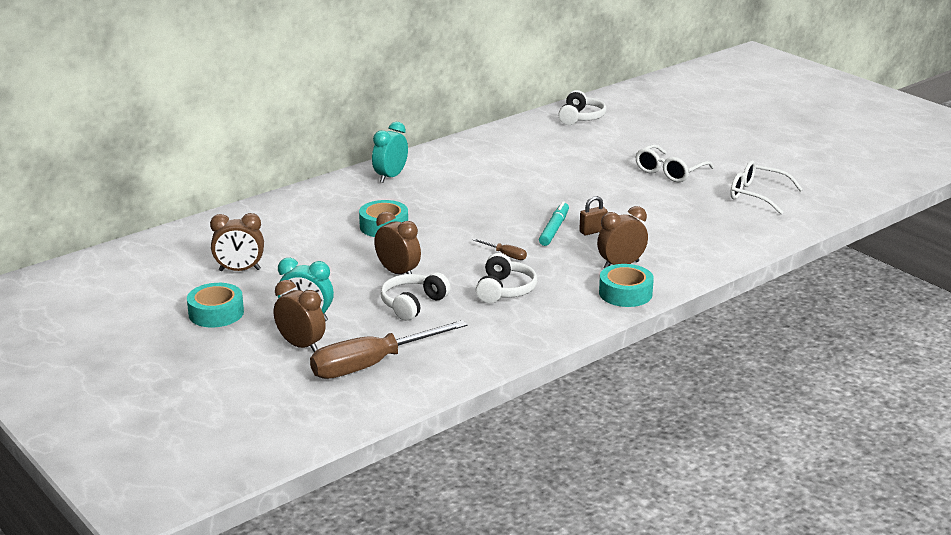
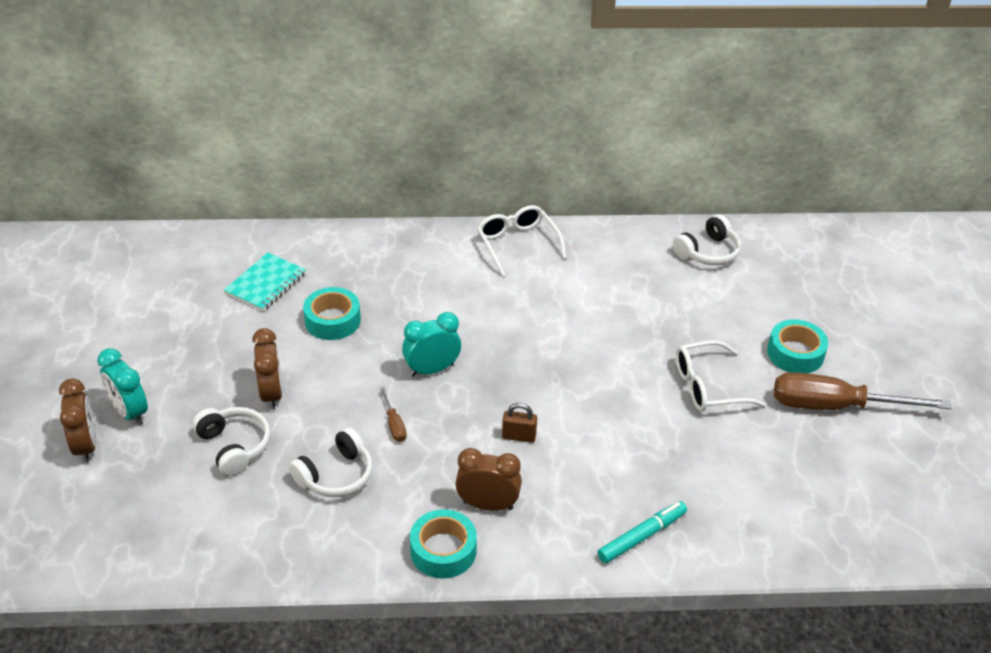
camera: 35 degrees right, 15 degrees up
(216, 313) = (72, 362): turquoise tape -> turquoise tape (795, 353)
(239, 270) = (151, 315): brown clock -> none
(304, 226) = (265, 284): none -> turquoise notebook
(372, 365) = (109, 509): brown screwdriver -> brown screwdriver (835, 406)
(390, 177) = (417, 252): turquoise clock -> turquoise clock (432, 369)
(413, 304) = (234, 446): white headphones -> white headphones turned 75 degrees clockwise
(554, 229) = (484, 411): turquoise marker -> turquoise marker (641, 536)
(758, 195) = (766, 477): white glasses -> white glasses (517, 244)

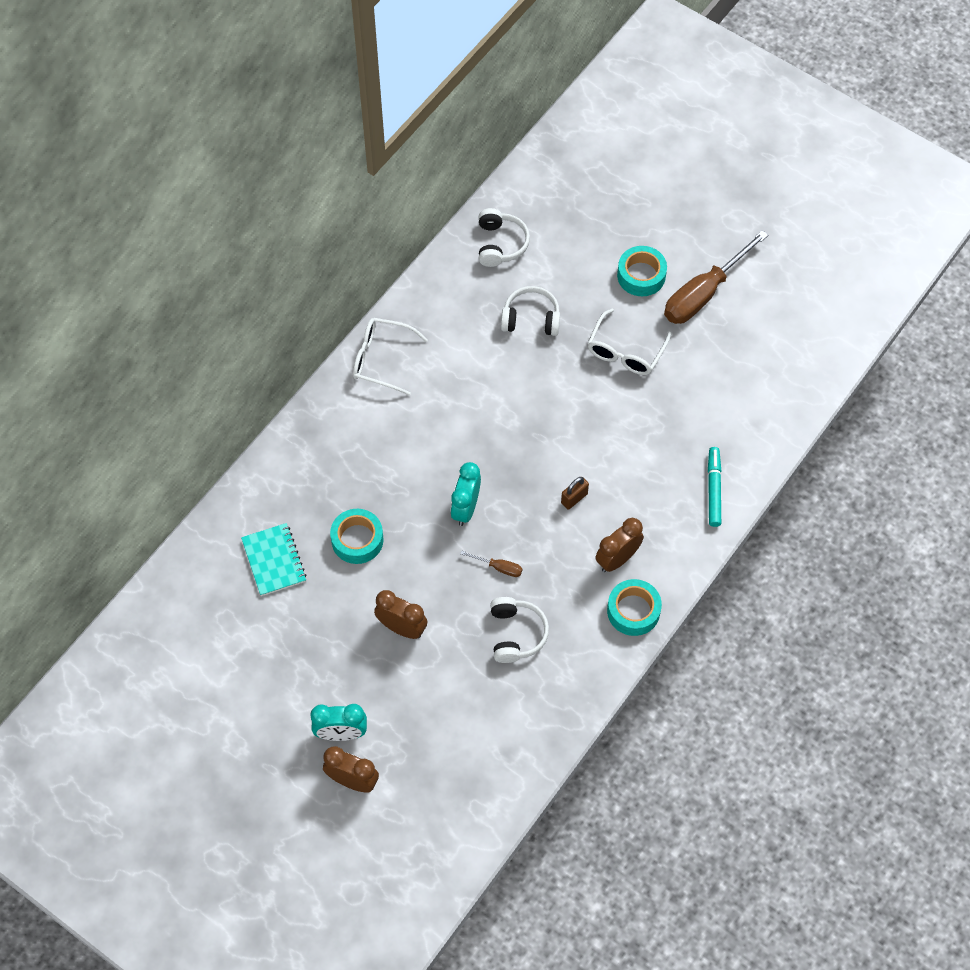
camera: 50 degrees left, 20 degrees up
(234, 446) = (435, 682): white headphones -> white headphones (531, 319)

